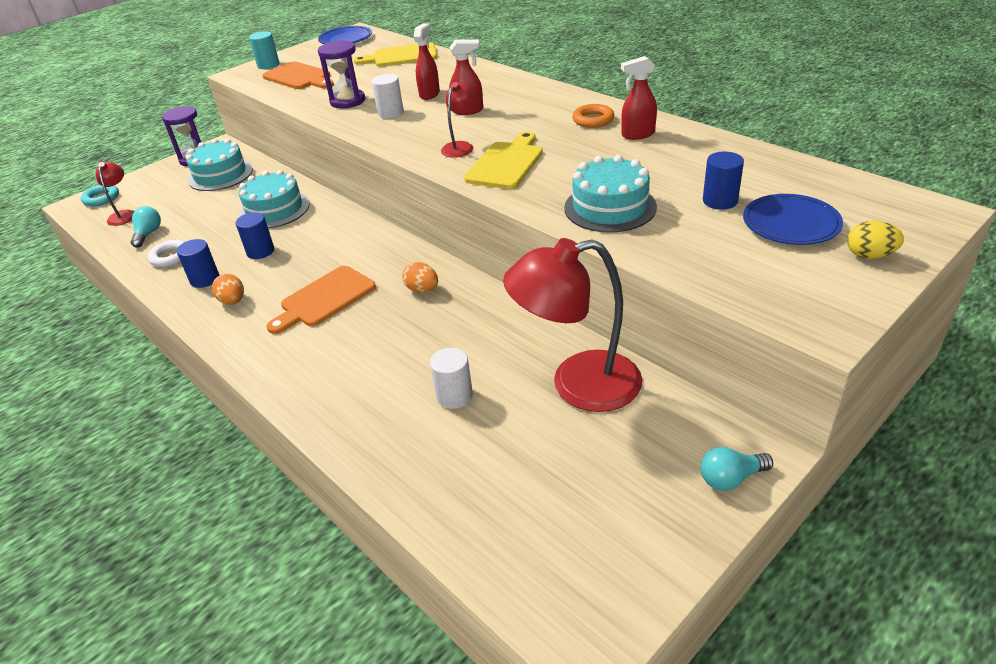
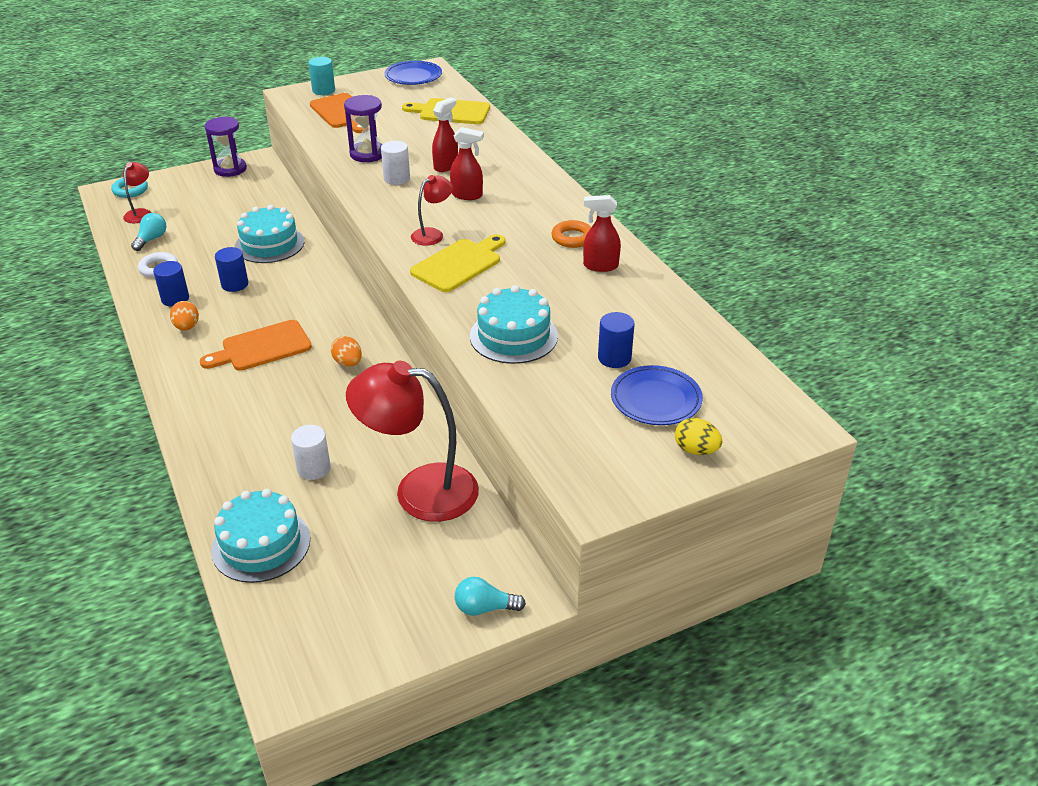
camera: 15 degrees right, 0 degrees up
(220, 175) = (242, 193): turquoise cake -> turquoise cake (261, 544)

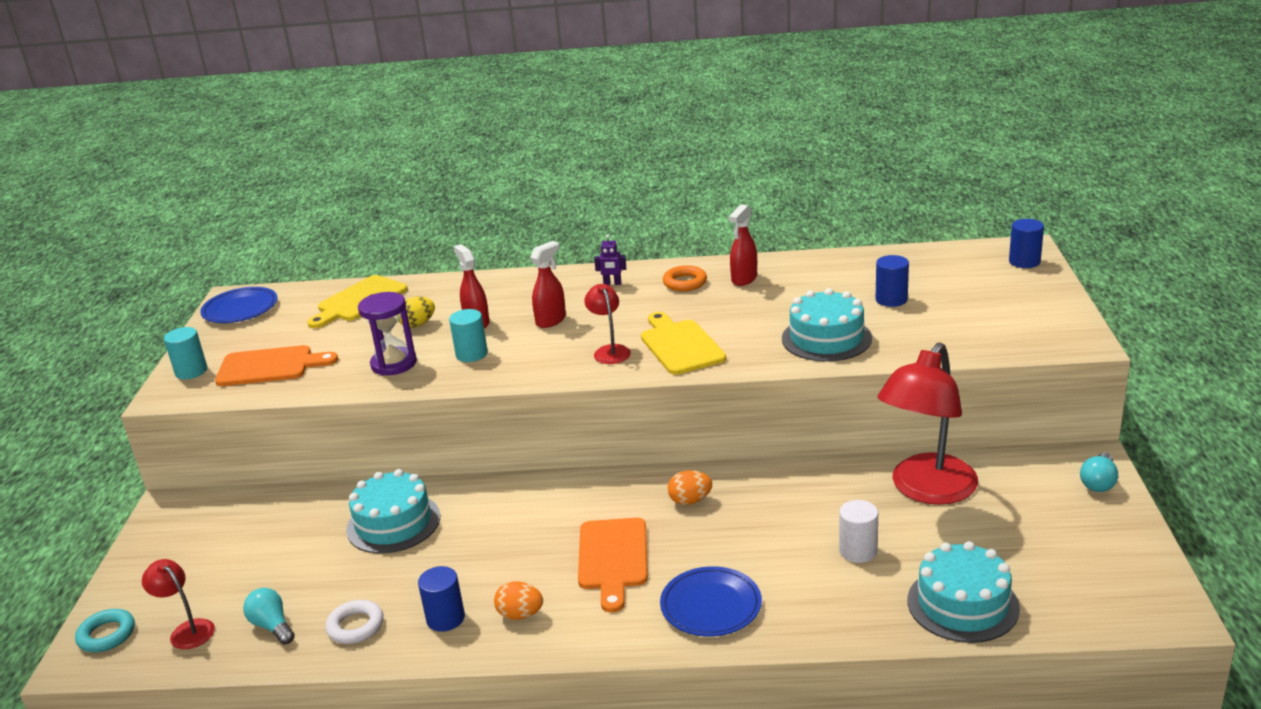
camera: 60 degrees left, 10 degrees down
(230, 169) = (164, 532): purple hourglass -> none
(235, 284) = (459, 563): blue cylinder -> blue cylinder (1024, 262)
(397, 179) = (471, 354): white cylinder -> turquoise cylinder
(547, 204) = (612, 283): none -> purple robot
(655, 399) = (960, 294): blue plate -> blue plate (711, 606)
(696, 450) = (1034, 291): yellow egg -> yellow egg (418, 324)

